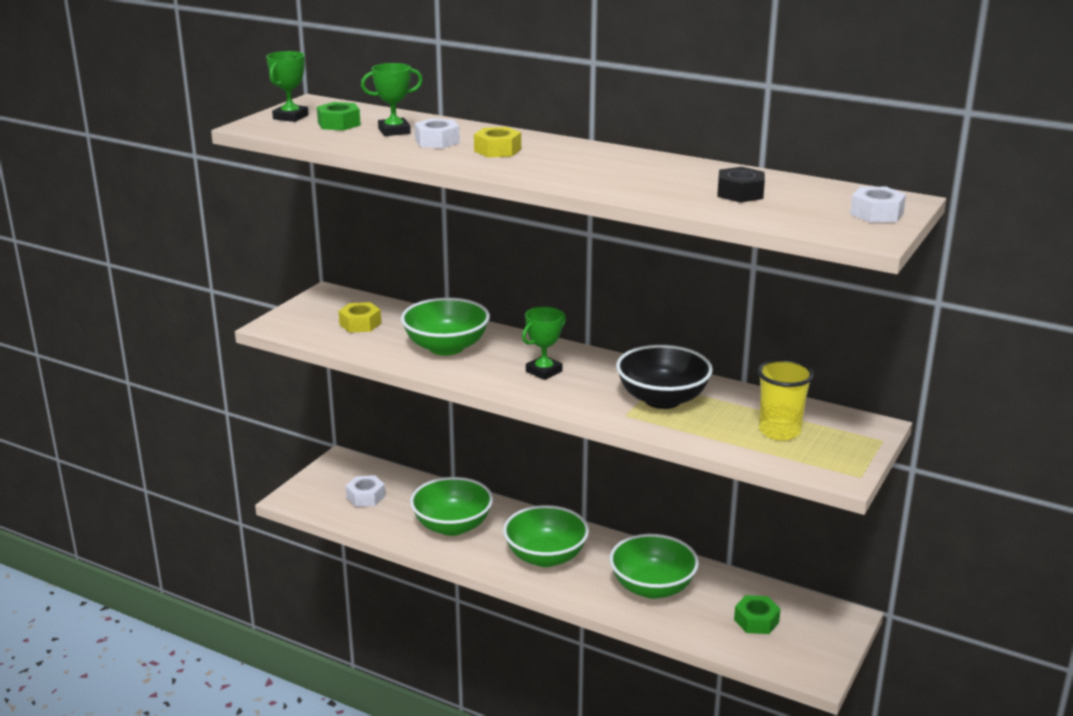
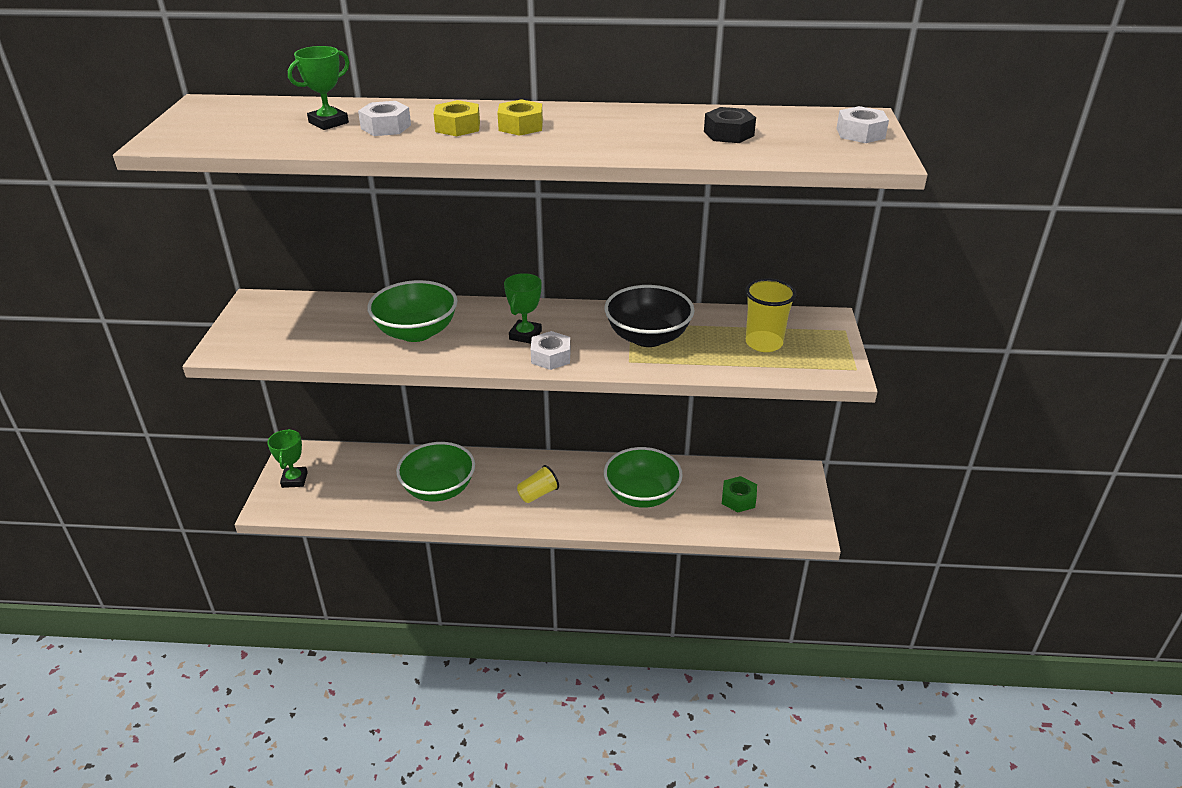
camera: 25 degrees left, 10 degrees up
(290, 117) = (196, 124): green trophy -> green trophy (294, 480)
(339, 124) = (259, 124): green nut -> none
(360, 324) = (313, 327): yellow nut -> yellow nut (520, 126)
(366, 497) = (340, 484): white nut -> white nut (551, 357)
(545, 557) = (538, 494): green bowl -> yellow cup

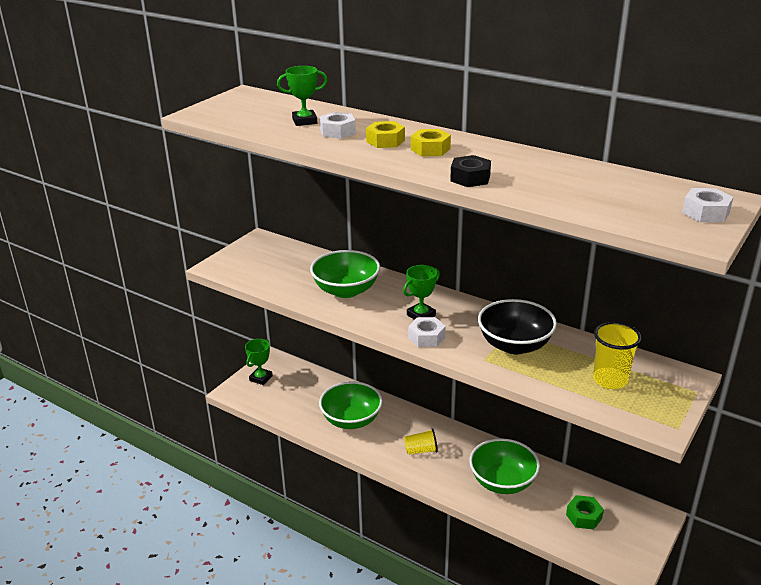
camera: 30 degrees right, 5 degrees down
(728, 134) = (586, 188): black nut -> black nut (470, 178)

